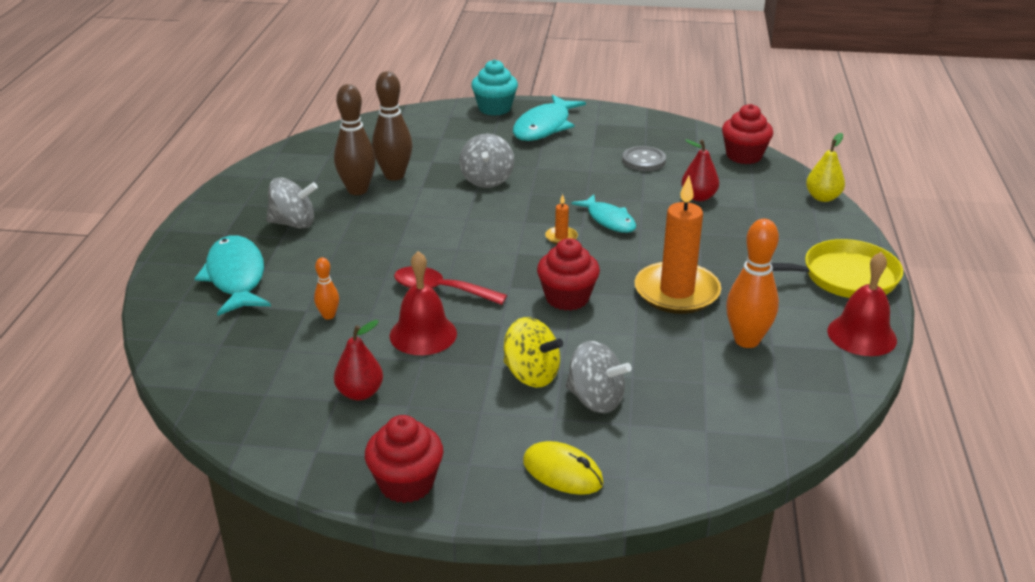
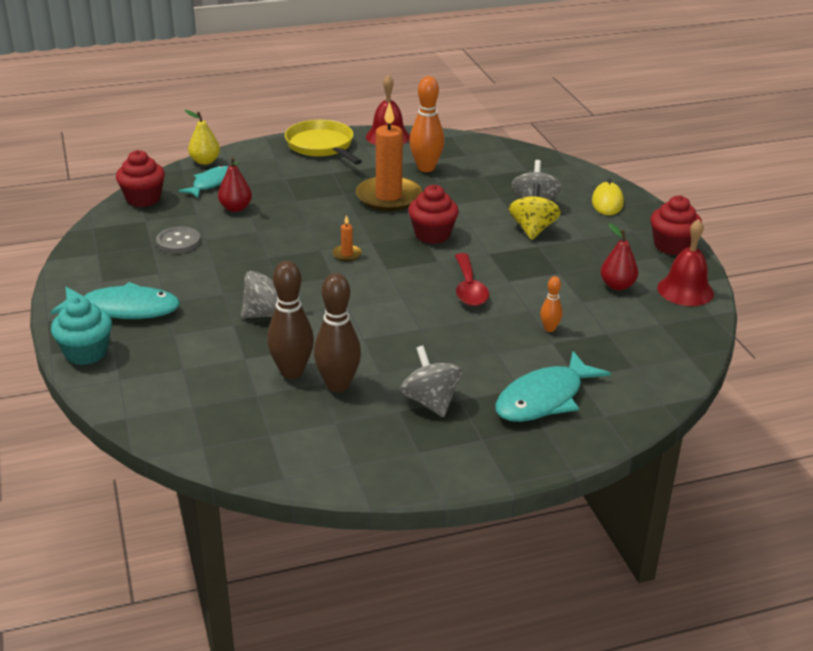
camera: 115 degrees left, 0 degrees up
(423, 334) = (531, 280): red bell -> red bell (685, 290)
(609, 220) = (303, 239): turquoise fish -> turquoise fish (211, 183)

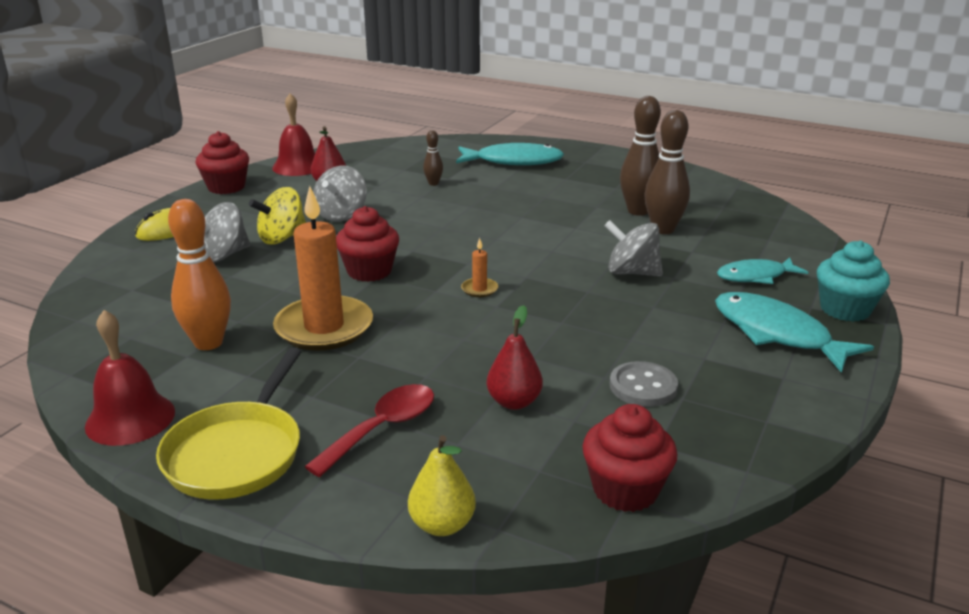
camera: 135 degrees left, 5 degrees down
(211, 183) = (492, 466): turquoise fish -> turquoise fish (755, 276)
(430, 402) = (587, 183): grey spinning top -> grey spinning top (341, 215)
(469, 288) = (432, 223): red spoon -> red spoon (382, 428)
(549, 329) = (433, 183): orange bowling pin -> brown bowling pin

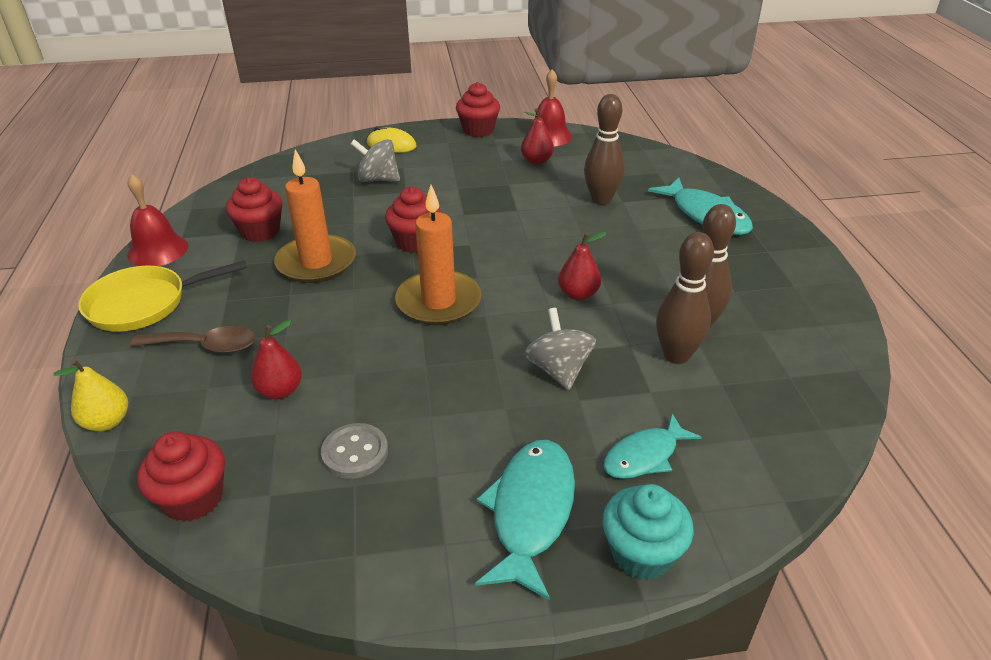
camera: 55 degrees right, 10 degrees up
(208, 343) = (260, 231): orange bowling pin -> red cupcake
(282, 238) = (426, 186): yellow spinning top -> none
(341, 215) = (491, 190): grey spinning top -> none
(382, 428) = (205, 346): red spoon -> brown spoon
(433, 183) = (601, 200): brown bowling pin -> brown bowling pin, size x1.98
(479, 289) = (438, 302): orange candle -> orange candle, size x2.45
(548, 235) = (578, 294): none -> red pear
(755, 276) = (644, 456): turquoise fish -> turquoise fish turned 75 degrees counterclockwise

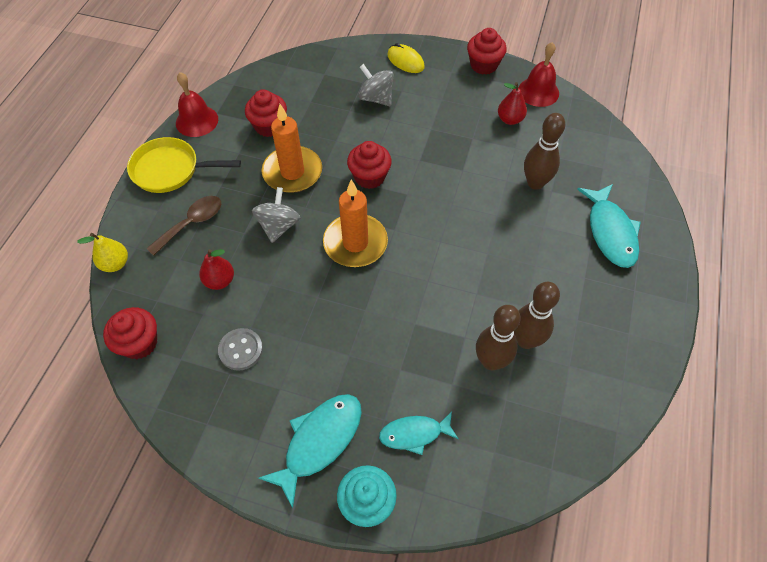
camera: 25 degrees right, 20 degrees up
(205, 346) = (192, 223): brown spoon -> brown spoon turned 75 degrees counterclockwise
(559, 370) = (401, 339): grey spinning top -> grey spinning top (278, 226)
(578, 294) = (456, 275): red pear -> none

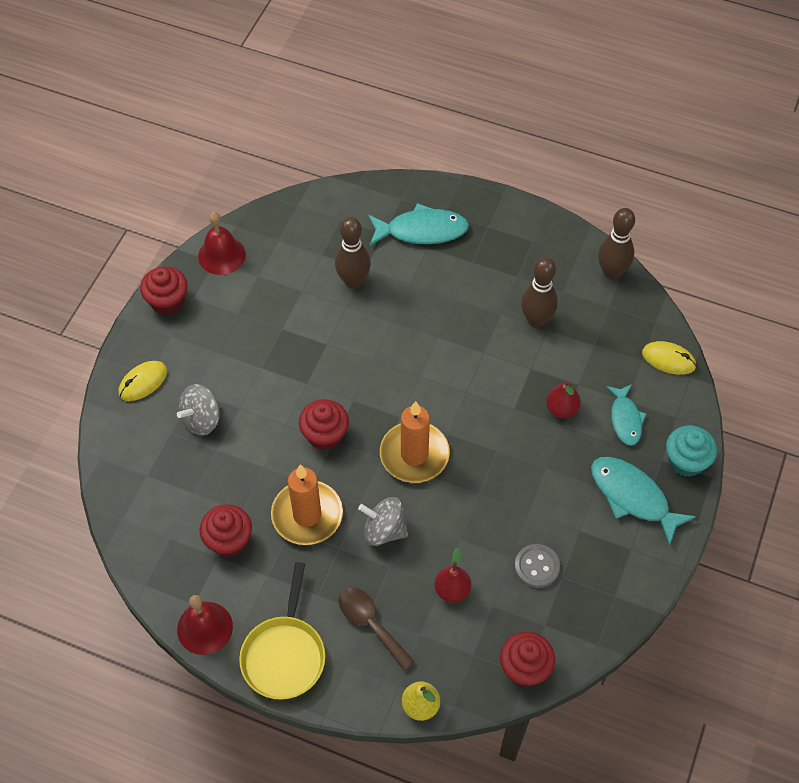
camera: 85 degrees left, 0 degrees up
(491, 361) = (556, 350): brown bowling pin -> brown bowling pin (611, 272)
(501, 483) = (668, 359): none -> yellow mouse
(510, 119) = (260, 289): red pear -> red pear (561, 409)

